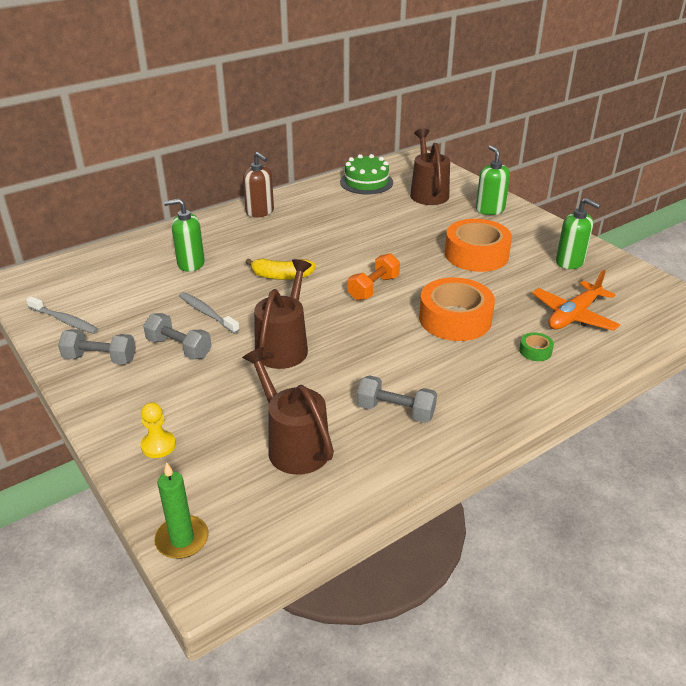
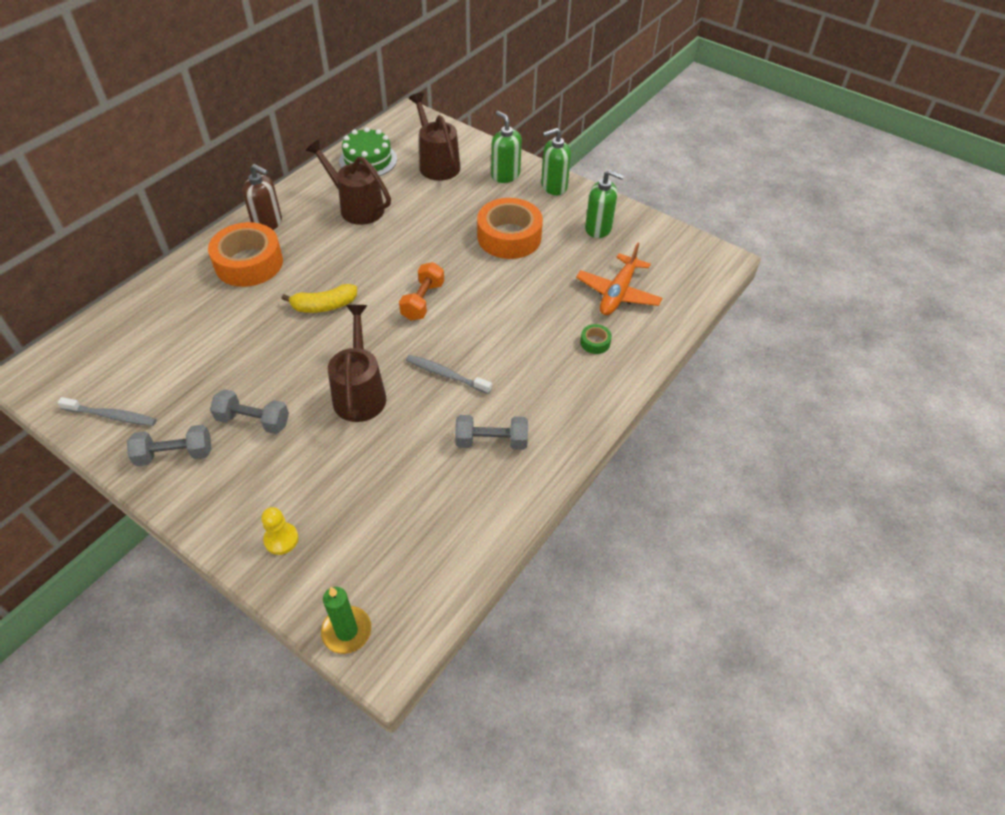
camera: 20 degrees left, 15 degrees up
(190, 263) = (219, 310): green soap dispenser -> green soap dispenser (553, 187)
(207, 313) = (264, 371): grey toothbrush -> grey toothbrush (446, 375)
(293, 444) = (410, 503): brown watering can -> brown watering can (356, 207)
(455, 319) = (512, 321): orange tape -> orange tape (249, 263)

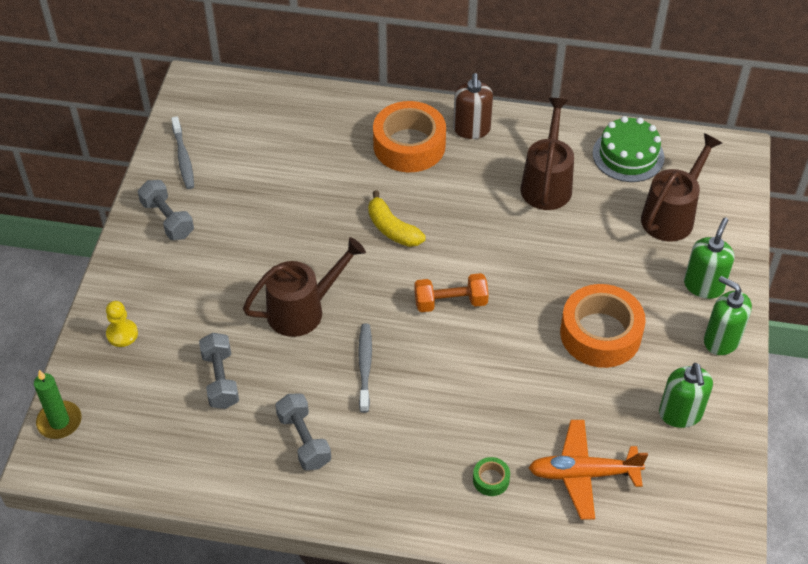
camera: 65 degrees right, 0 degrees up
(253, 421) = (229, 251): grey dumbbell -> grey dumbbell (220, 379)

